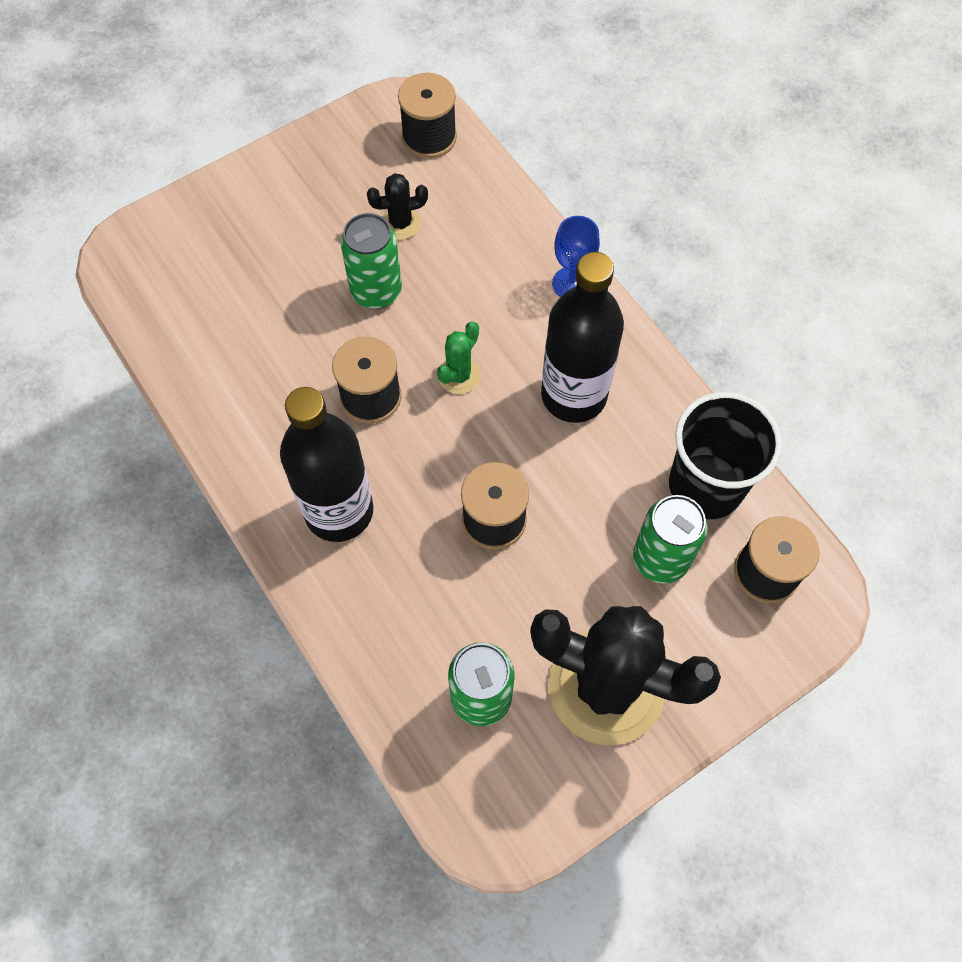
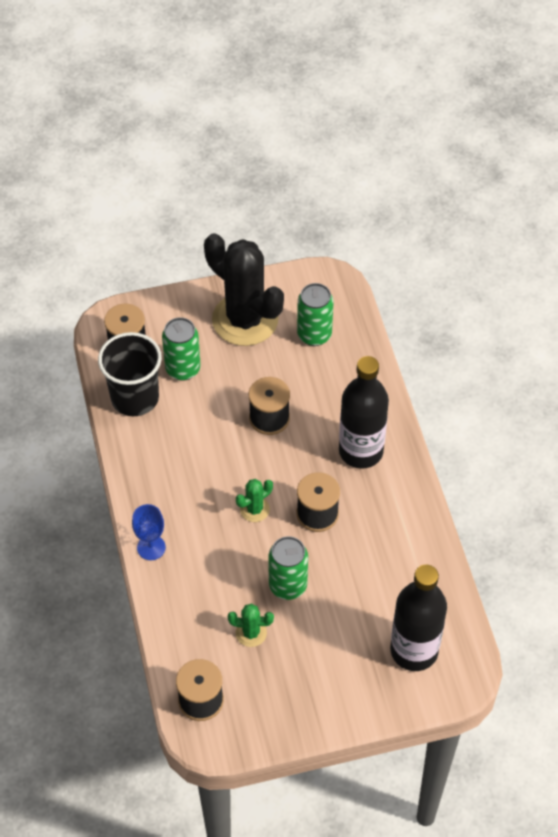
camera: 160 degrees left, 10 degrees down
(400, 223) = (251, 633): black cactus -> green cactus
(574, 395) = (186, 474): black bottle -> black bottle (414, 650)

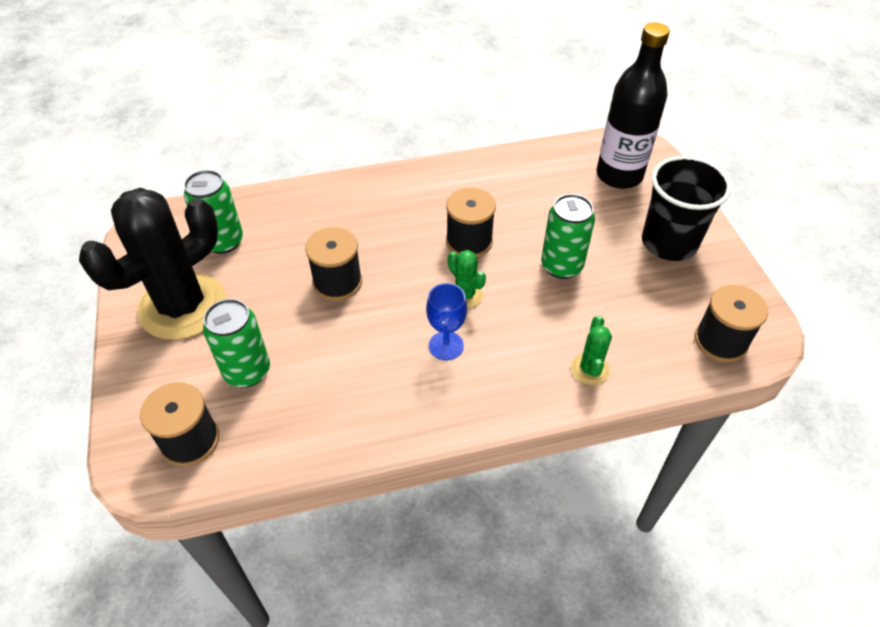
camera: 90 degrees left, 5 degrees down
(135, 398) = (286, 427): black cup -> black cup (669, 242)
(151, 547) = (525, 398): blue goblet -> blue goblet (446, 346)
(251, 633) = (626, 297): green cactus -> green cactus (590, 369)
(361, 451) = (389, 206): black bottle -> none

